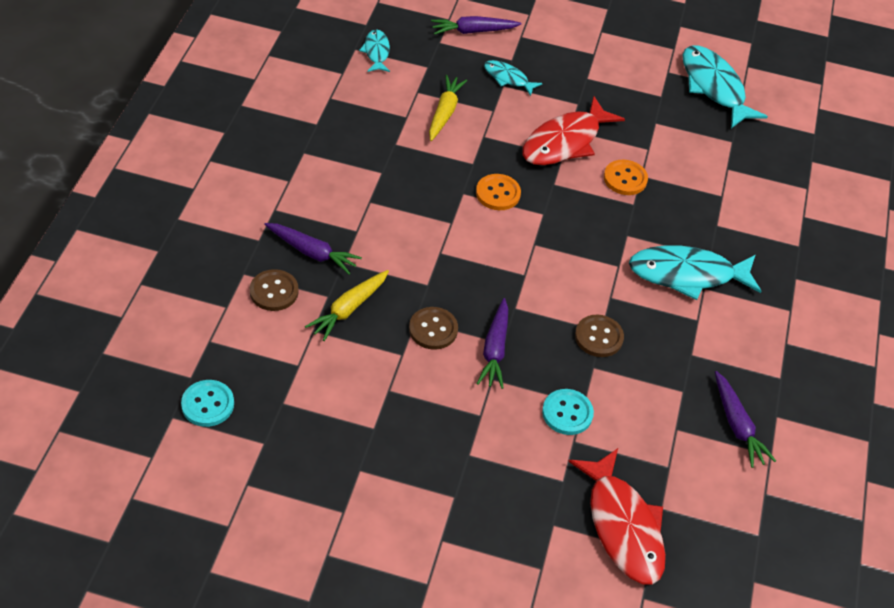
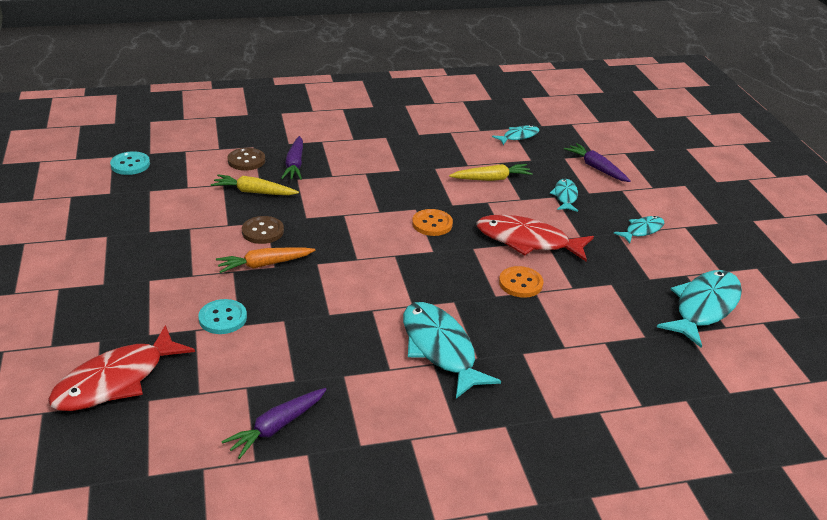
camera: 65 degrees right, 15 degrees down
(495, 350) = (264, 265): purple carrot -> orange carrot
(591, 60) = (642, 230): none -> turquoise fish
(598, 337) = (320, 314): brown button -> none

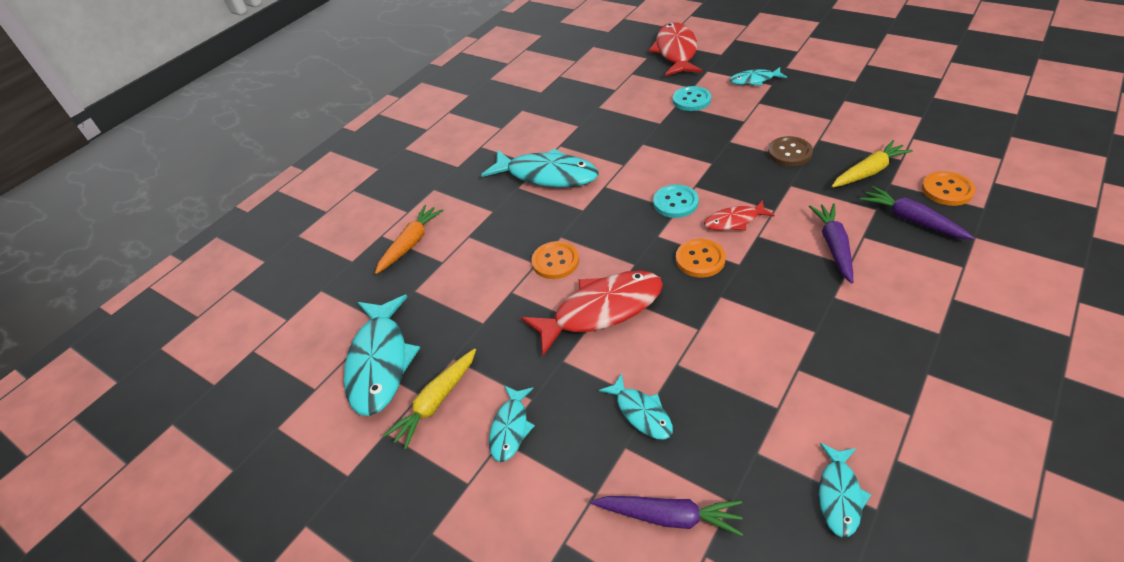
camera: 145 degrees right, 10 degrees up
(130, 164) = (988, 119): turquoise button -> turquoise button (675, 202)
(148, 293) = (754, 80): none -> turquoise fish
(246, 160) = (947, 190): brown button -> orange button
(264, 265) = (737, 137): orange carrot -> orange carrot (411, 243)
(276, 427) = (571, 89): purple carrot -> purple carrot (833, 246)
(376, 225) = (734, 221): none -> red fish
(491, 179) = (743, 368): yellow carrot -> yellow carrot (436, 402)

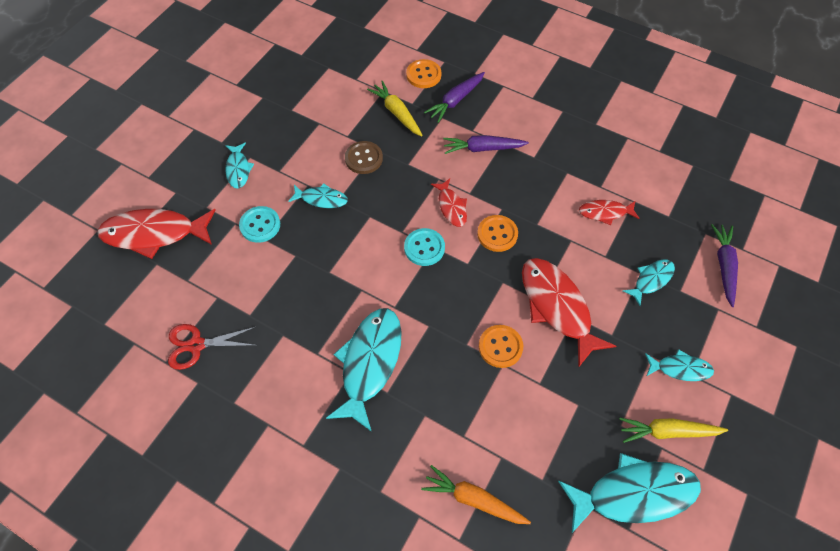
camera: 100 degrees left, 15 degrees up
(436, 402) = (667, 432): yellow carrot -> yellow carrot turned 150 degrees clockwise
(572, 86) = (196, 345): none -> red scissors
(750, 370) = (605, 212): none -> red fish
(839, 495) = (689, 180): turquoise fish -> turquoise fish (321, 199)

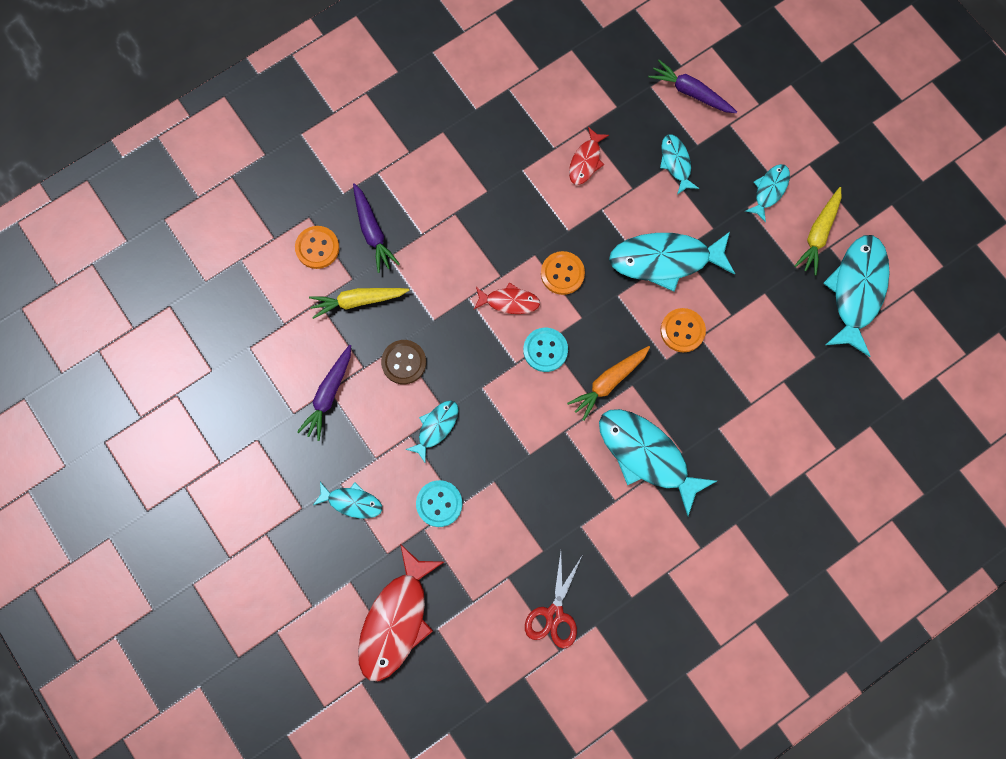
camera: 65 degrees left, 15 degrees up
(473, 499) = (809, 421): orange carrot -> orange carrot (608, 383)
(482, 148) = (452, 236): purple carrot -> purple carrot (328, 395)
(557, 307) = (665, 260): red fish -> turquoise fish

